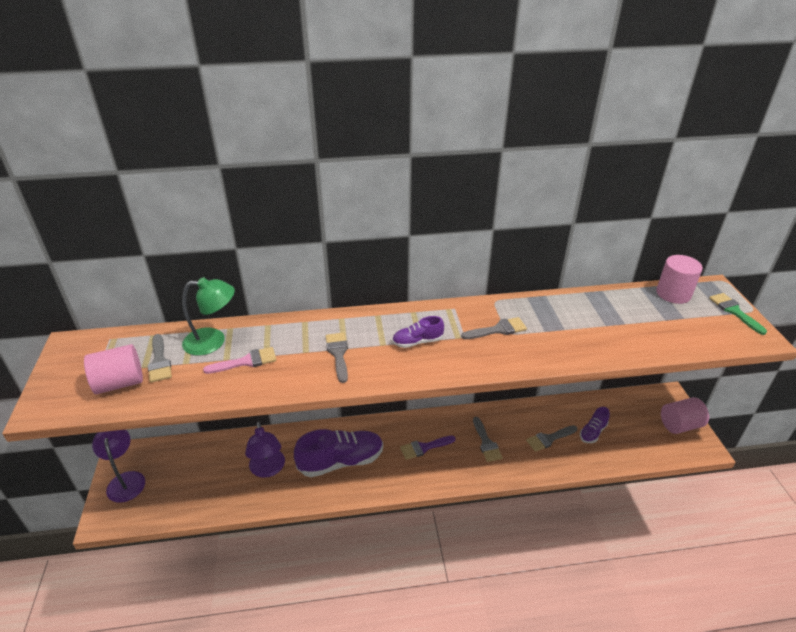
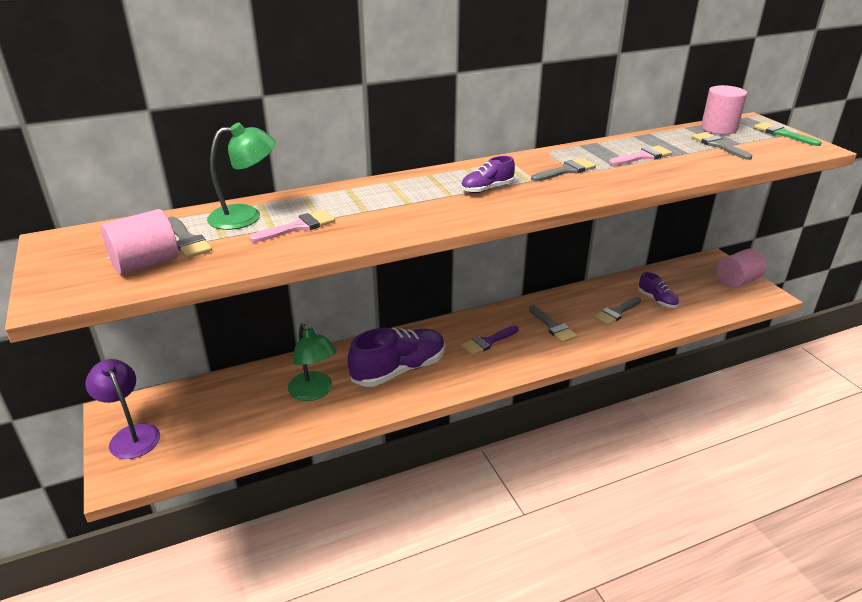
camera: 15 degrees left, 5 degrees down
(268, 469) = (314, 392): purple lamp -> green lamp
(338, 354) = (404, 208): grey brush -> grey brush (718, 145)
(578, 322) = (643, 157): none -> pink brush
(593, 432) = (657, 300): purple shoe -> purple shoe turned 60 degrees counterclockwise

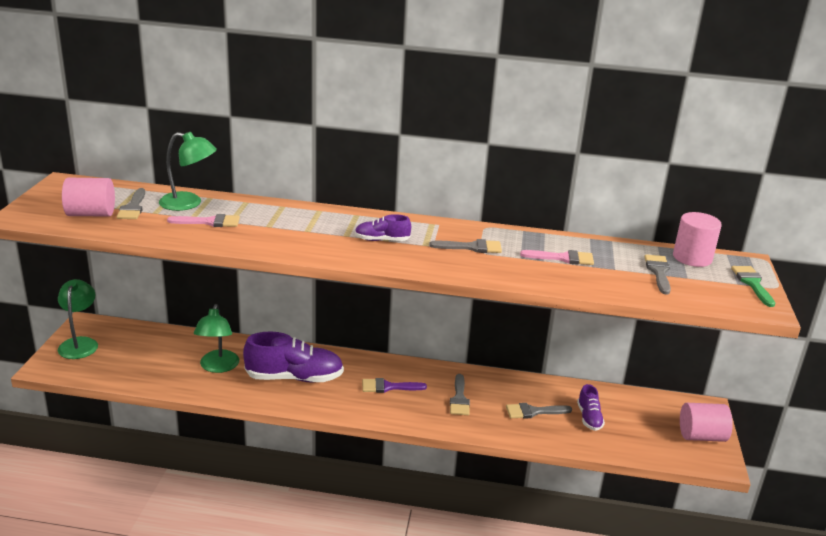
camera: 30 degrees right, 5 degrees down
(131, 435) = (80, 343): purple lamp -> green lamp

